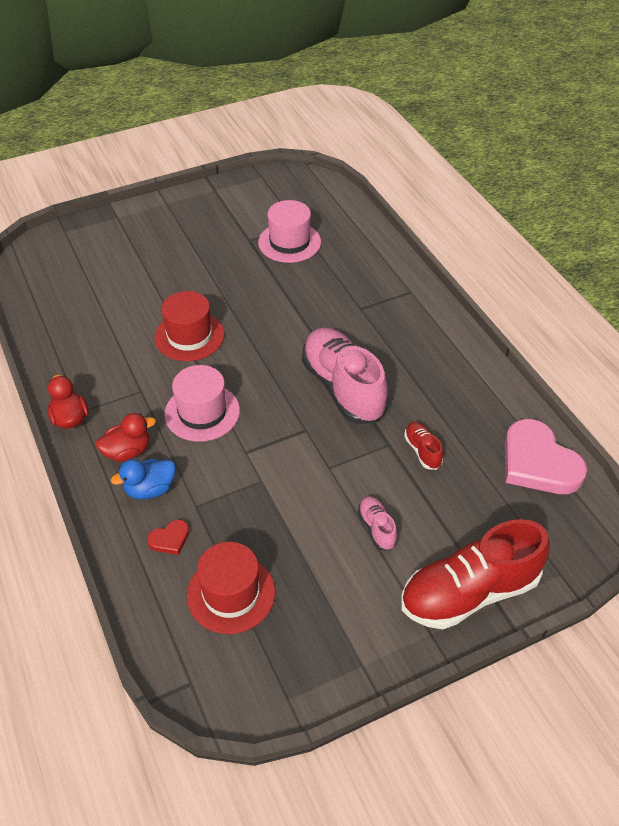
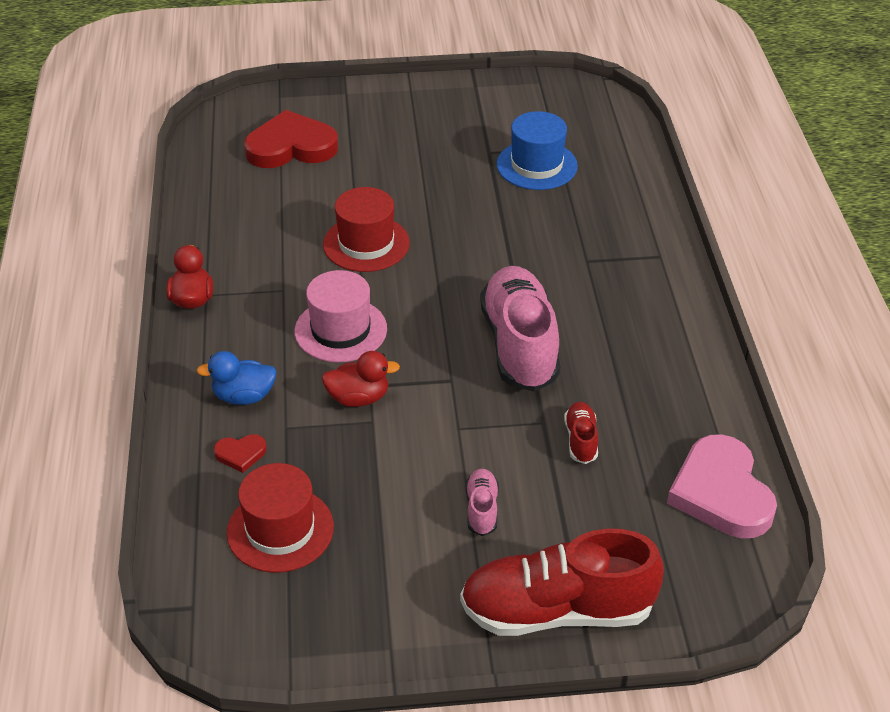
camera: 20 degrees right, 5 degrees down
(93, 270) = (291, 147): none -> red heart
(127, 451) = (238, 350): red duck -> red duck (358, 398)
(289, 242) = (537, 165): pink hat -> blue hat

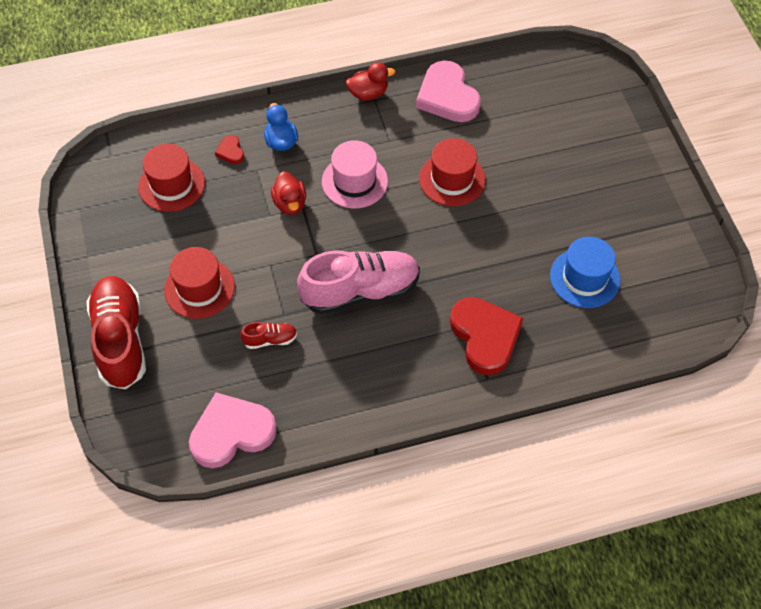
camera: 80 degrees right, 15 degrees up
(229, 229) = (447, 96): none -> pink heart
(291, 147) = (557, 111): red heart -> red heart (485, 337)
(482, 509) = (199, 288): pink shoe -> red hat

